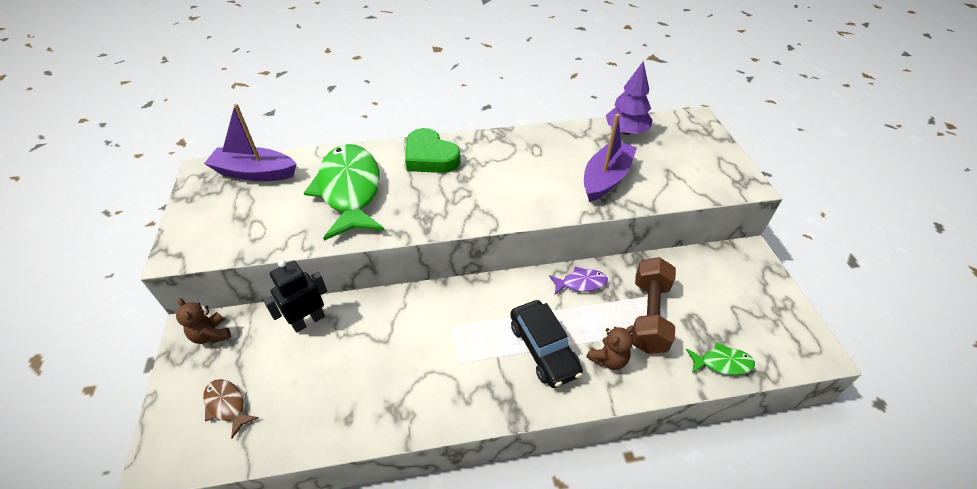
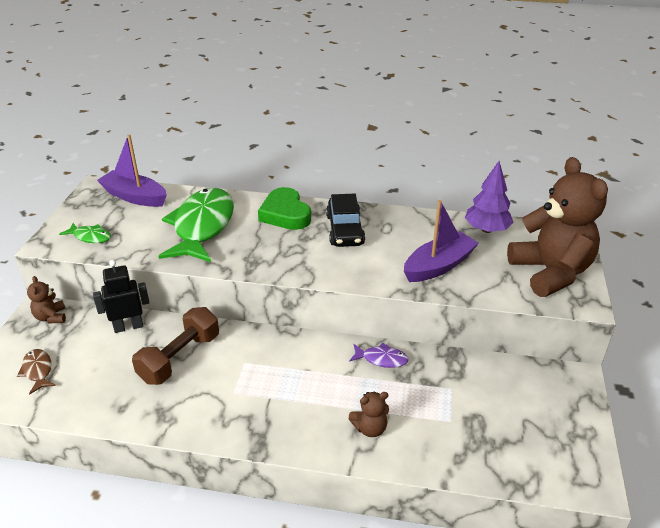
camera: 20 degrees right, 10 degrees down
(543, 349) = (314, 403): black car -> black car (345, 230)
(649, 315) = (432, 403): brown dumbbell -> brown dumbbell (180, 358)
(703, 161) = (550, 272): none -> brown teddy bear
(722, 363) = (482, 464): green fish -> green fish (90, 237)

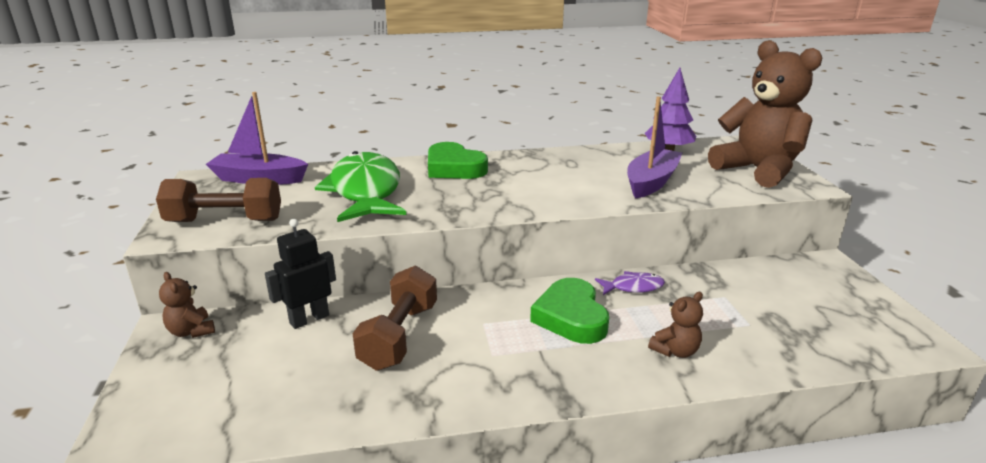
camera: 20 degrees left, 10 degrees down
(38, 371) = (206, 393): brown fish -> none
(90, 237) = (225, 221): green fish -> brown dumbbell
(312, 375) = (571, 317): none -> green heart
(345, 230) = (530, 170): black car -> none

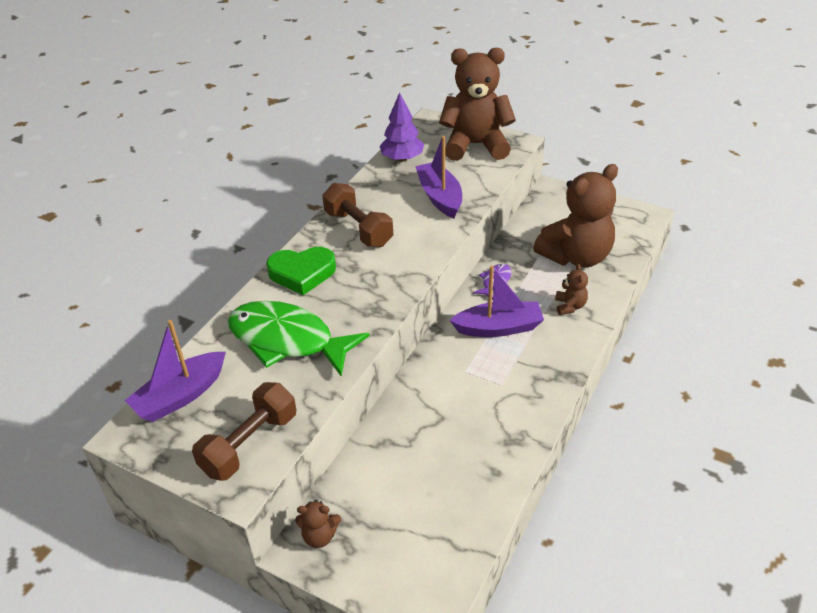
camera: 50 degrees left, 15 degrees up
(309, 319) = (372, 459): black robot -> none
(399, 336) = (440, 419): brown dumbbell -> brown dumbbell (358, 228)
(571, 317) = (498, 328): green heart -> purple boat
(760, 322) = (576, 256): none -> brown teddy bear

